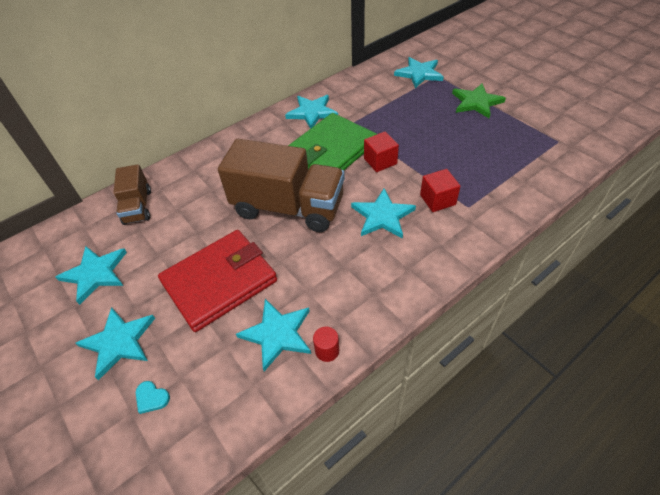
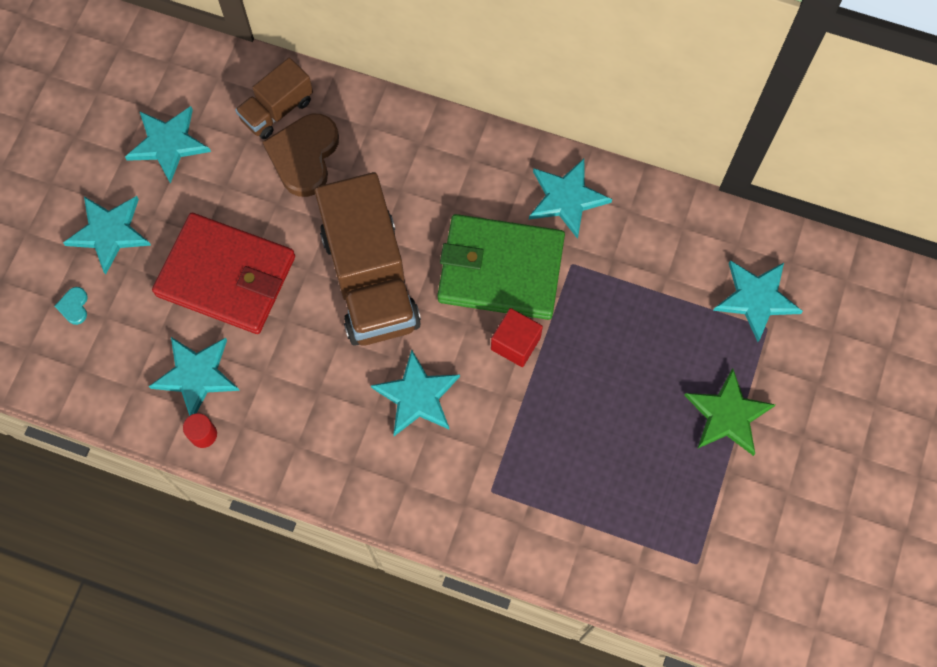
camera: 55 degrees right, 20 degrees up
(180, 206) = (304, 156): none -> brown heart
(437, 200) = (482, 449): red cube -> none

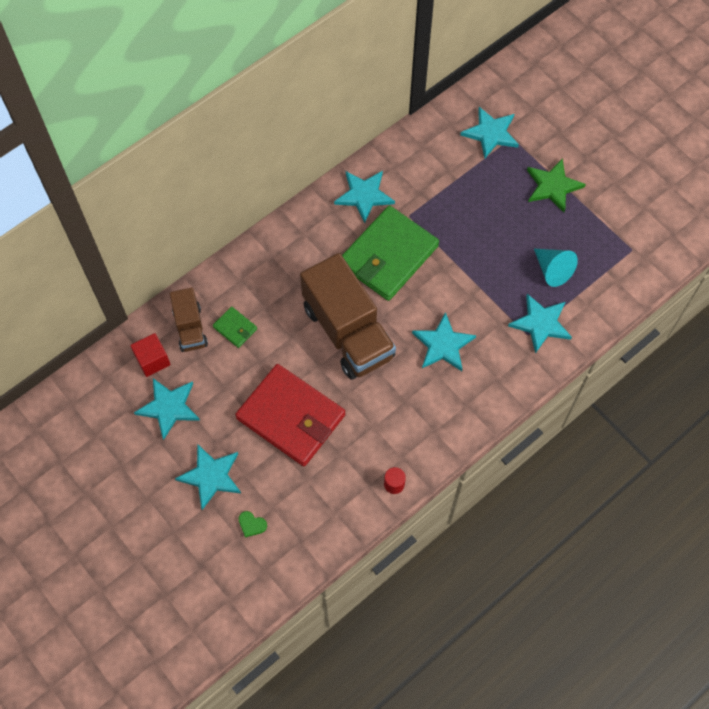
camera: 60 degrees left, 5 degrees down
(74, 306) = (251, 524): turquoise heart -> green heart
(196, 375) = (350, 469): turquoise star -> turquoise star (540, 323)
(226, 276) = (291, 417): red wallet -> red wallet turned 75 degrees clockwise
(304, 156) = (235, 328): brown heart -> green wallet
(370, 279) = (348, 332): brown truck -> brown truck turned 45 degrees clockwise
(515, 343) = (442, 272): red cube -> red cube (152, 360)
(602, 476) = (552, 270): none -> turquoise cone

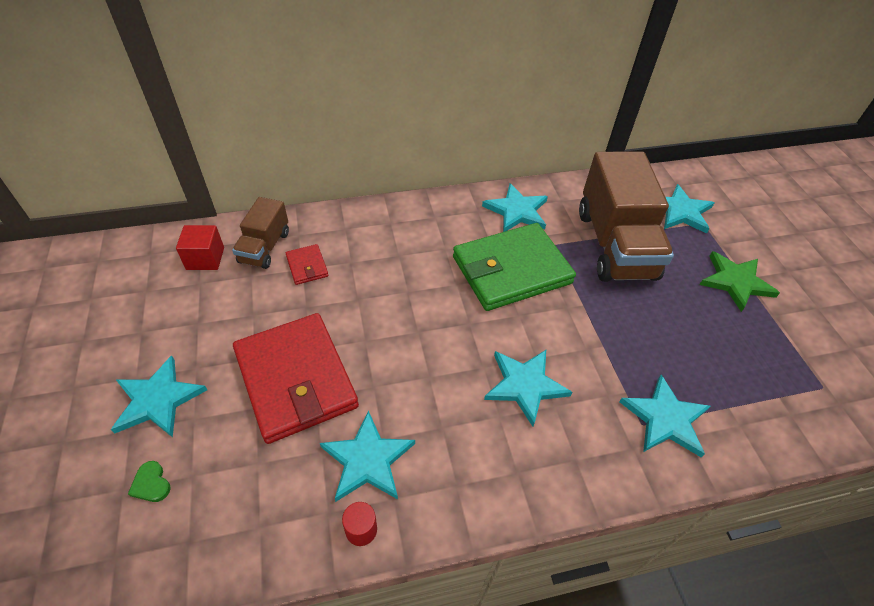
camera: 25 degrees right, 15 degrees down
(169, 407) = (181, 307): turquoise star -> turquoise star (367, 459)
(235, 328) = (307, 266): green wallet -> red wallet
(348, 332) = (421, 322): brown truck -> brown truck (615, 244)
(552, 270) = (704, 365): turquoise cone -> none

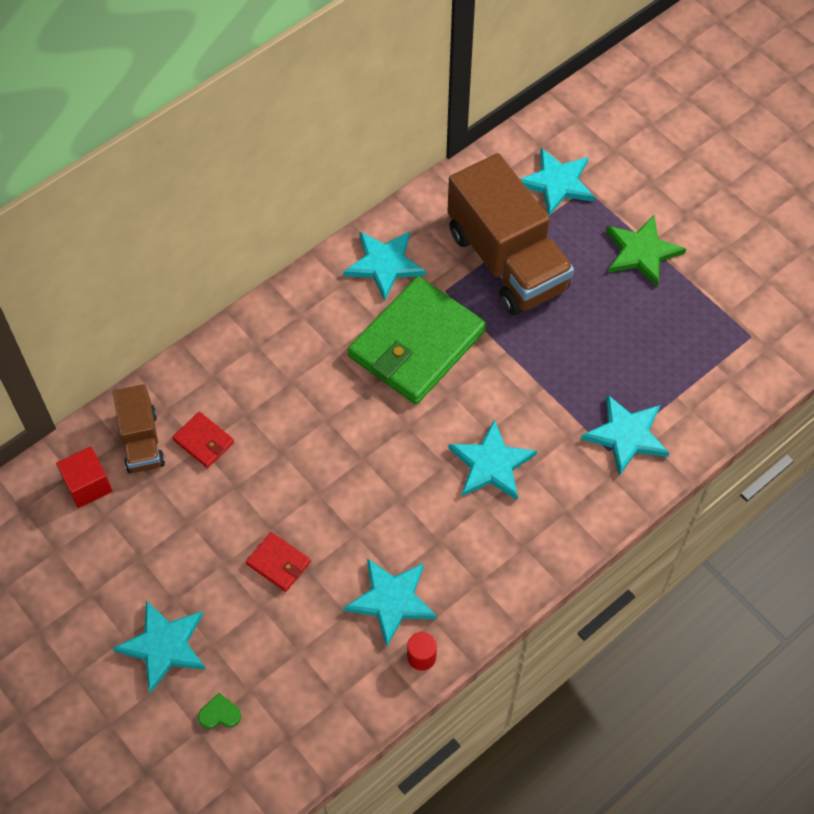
camera: 25 degrees left, 10 degrees up
(151, 484) = (219, 714): green heart -> green heart turned 150 degrees clockwise
(296, 379) = (278, 563): red wallet -> red wallet, size x0.42

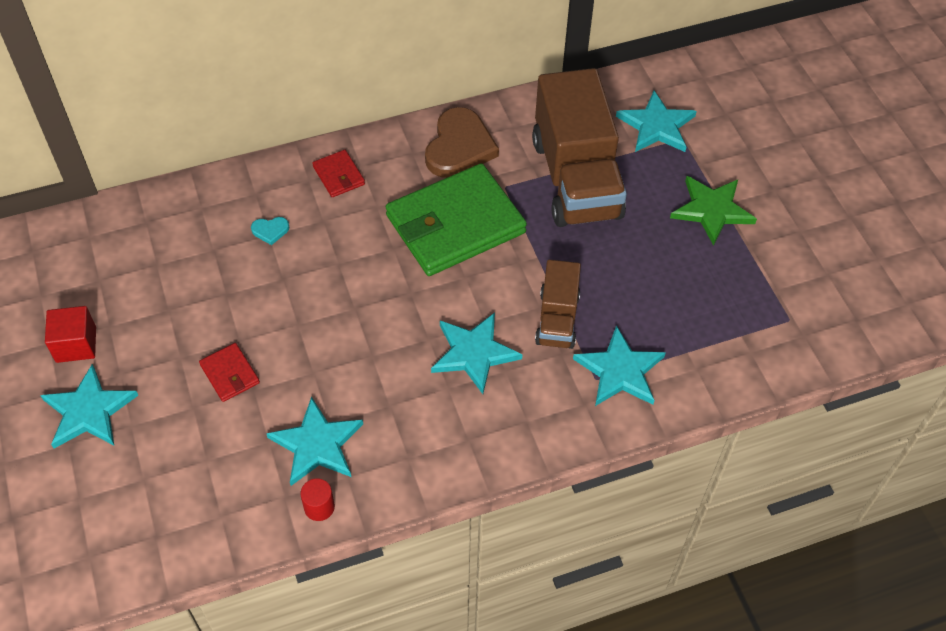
camera: 20 degrees right, 5 degrees down
(88, 485) = (98, 249): red cube -> red cube (76, 344)
(142, 441) = (165, 228): brown truck -> brown truck (557, 319)
(204, 441) = (219, 246): red wallet -> red wallet (339, 175)
(219, 714) = (105, 490): green heart -> none
(246, 409) = (270, 230): none -> turquoise heart
(384, 264) = (459, 147): turquoise star -> brown heart

